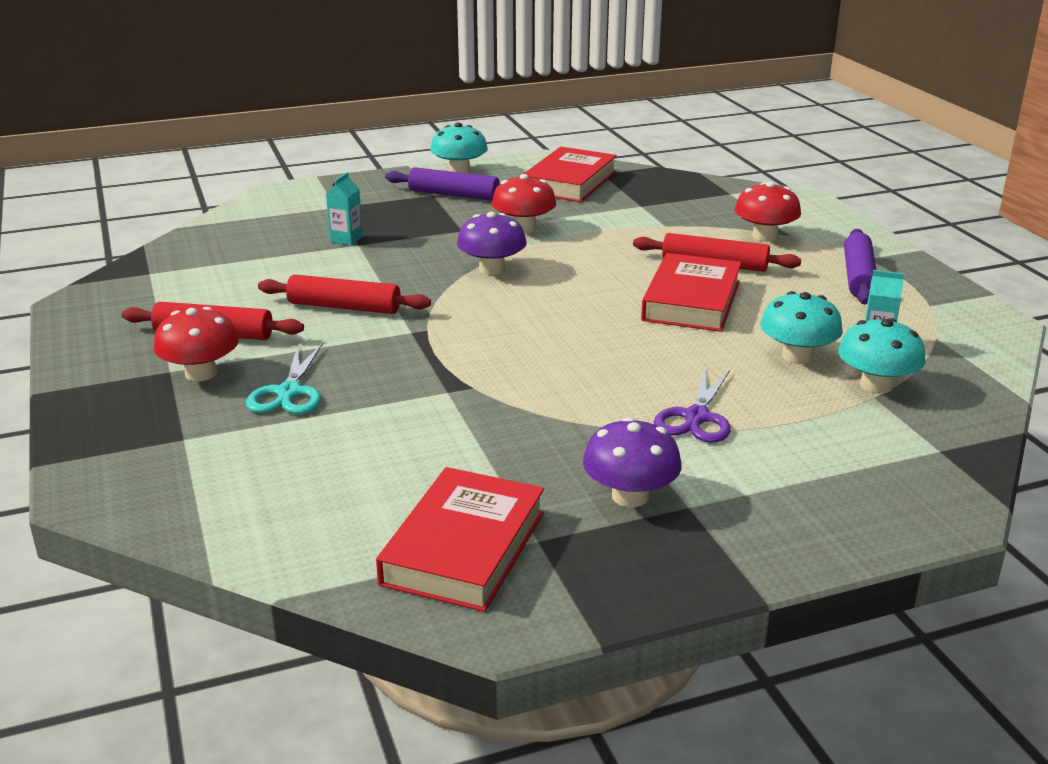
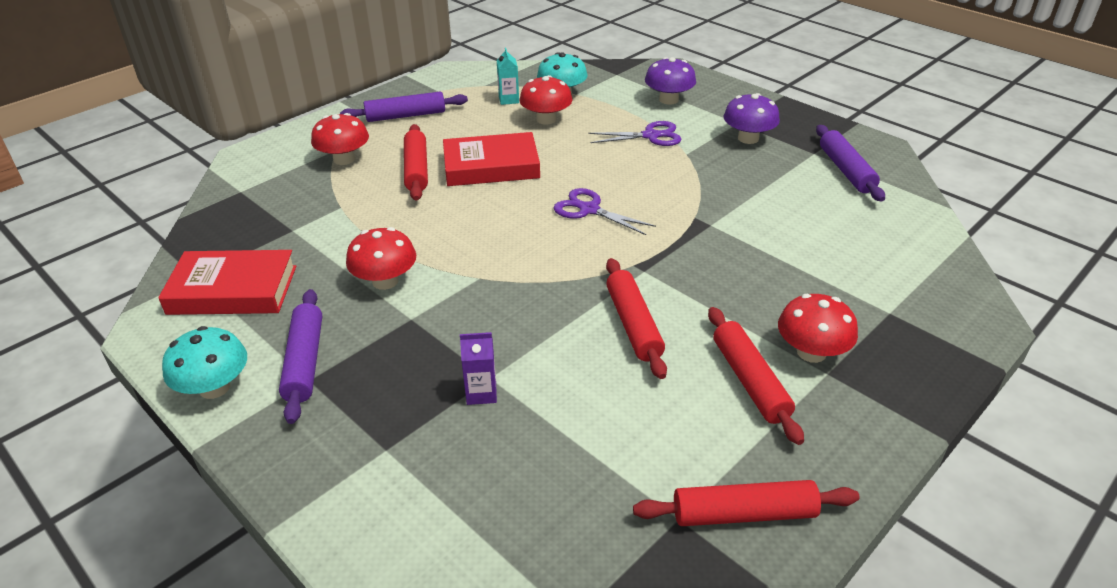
camera: 115 degrees left, 10 degrees up
(117, 293) = (744, 514): none -> red rolling pin
(289, 392) = (785, 292): turquoise scissors -> none
(346, 239) = (481, 393): turquoise carton -> purple carton
(464, 548) = (846, 170): red book -> purple rolling pin
(492, 269) = (495, 269): purple mushroom -> purple mushroom (668, 100)
(548, 332) = (589, 210): none -> purple scissors
(797, 356) = (546, 119): turquoise mushroom -> red mushroom

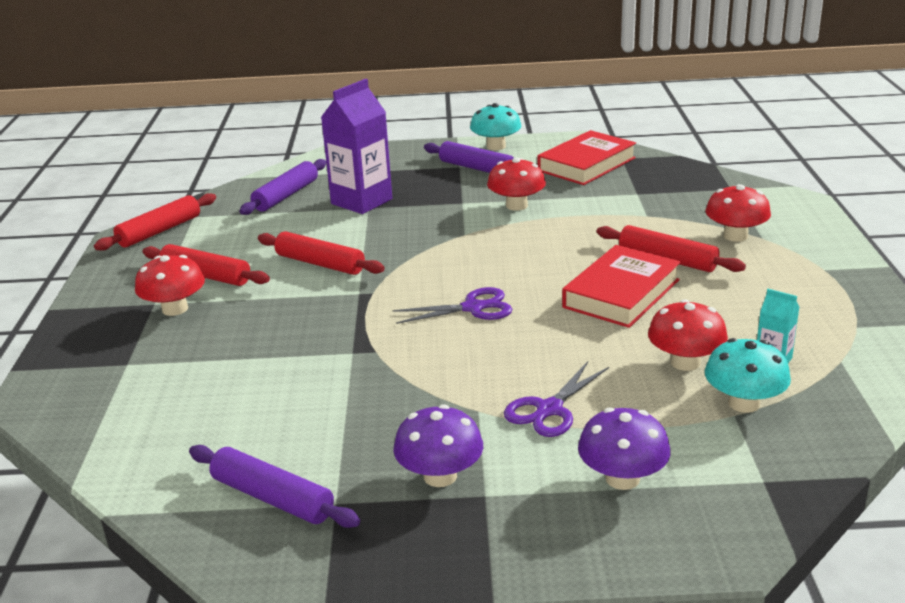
camera: 135 degrees right, 10 degrees down
(406, 116) = (802, 288): purple rolling pin -> purple rolling pin (286, 195)
(481, 393) = (361, 201): purple carton -> purple carton, size x2.10

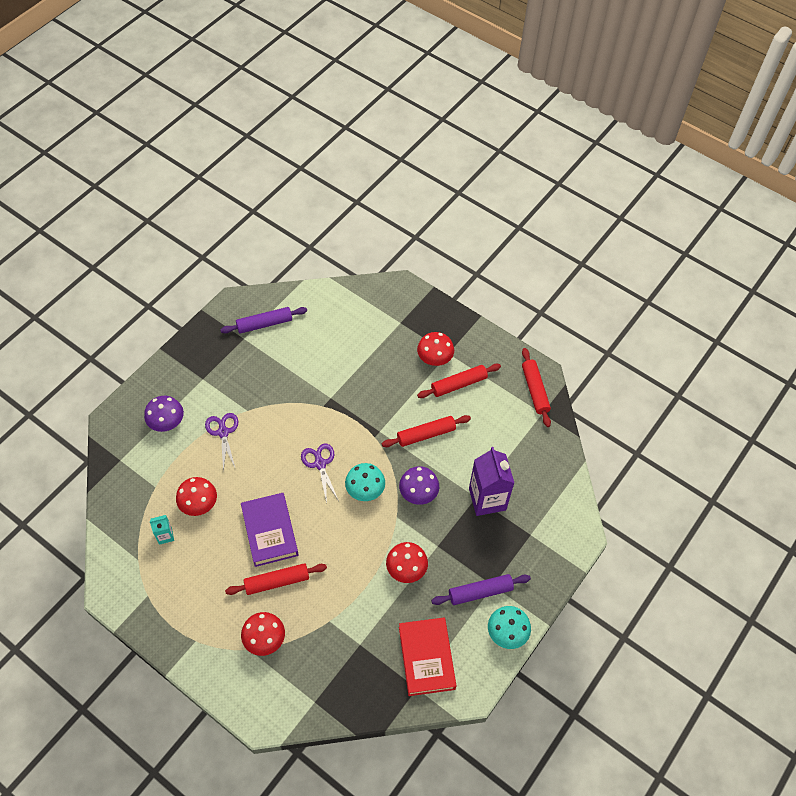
camera: 125 degrees right, 30 degrees up
(286, 195) = (532, 469): purple rolling pin -> none
(440, 476) = (225, 373): purple mushroom -> purple mushroom (418, 493)
(473, 308) = (320, 464): purple scissors -> purple scissors turned 135 degrees clockwise
(621, 293) = (270, 531): red book -> purple book
(744, 403) = (156, 497): turquoise mushroom -> turquoise mushroom (365, 489)

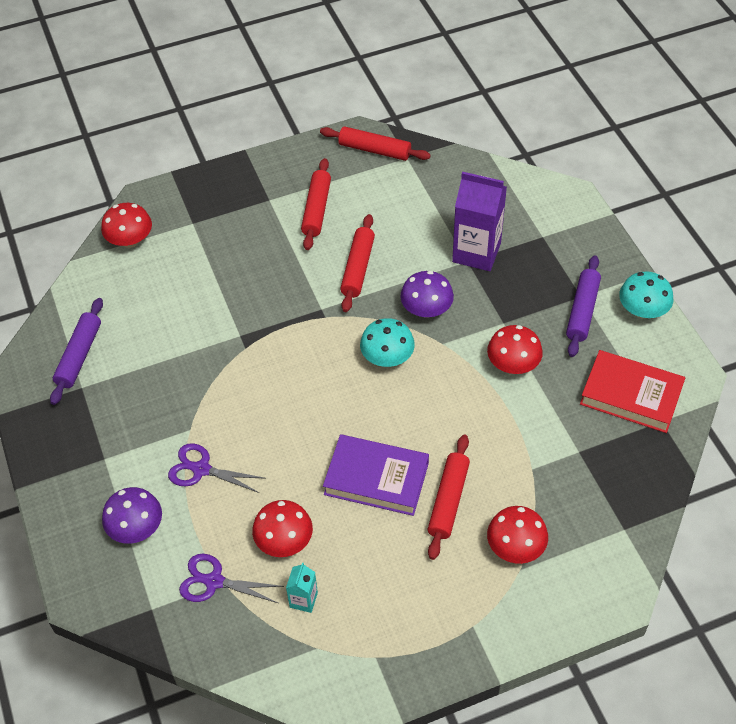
camera: 55 degrees left, 5 degrees down
(320, 464) = (322, 386): purple scissors -> purple scissors (214, 581)
(434, 358) = (266, 214): red mushroom -> red mushroom (130, 240)

